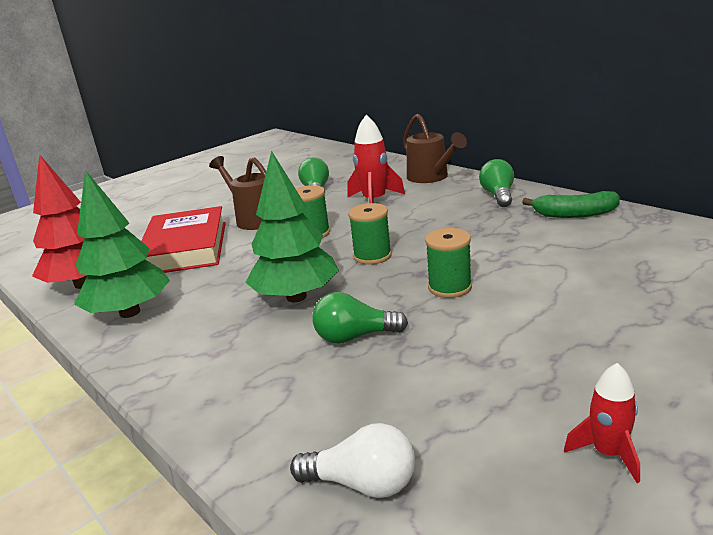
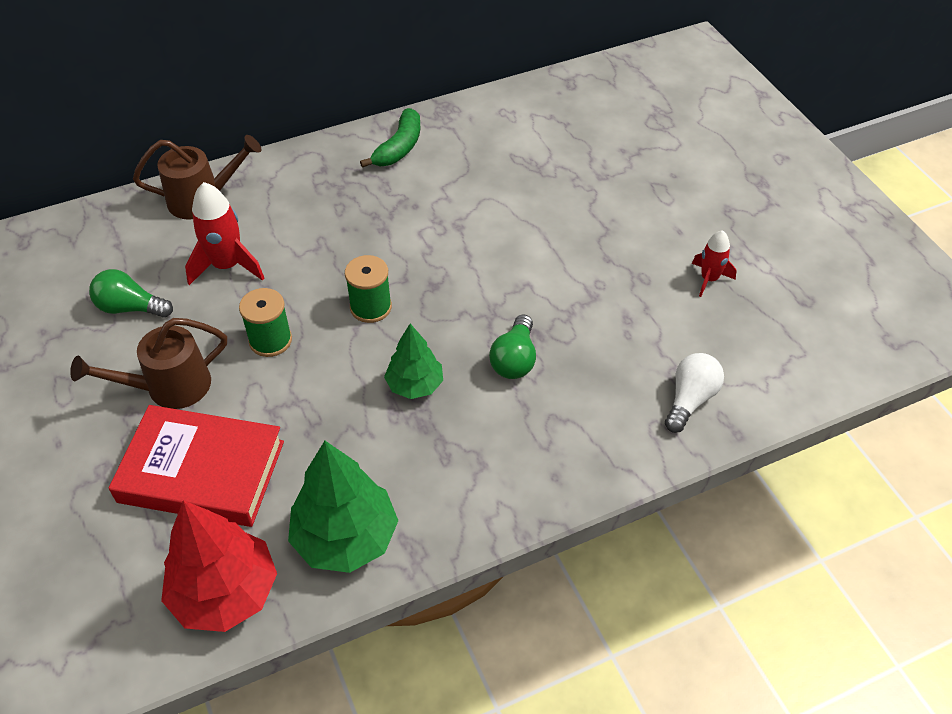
camera: 75 degrees left, 25 degrees up
(296, 297) = (415, 385): green tree -> green tree, size x0.61
(450, 287) = (473, 275): green spool -> none
(498, 195) = (309, 173): green light bulb -> none

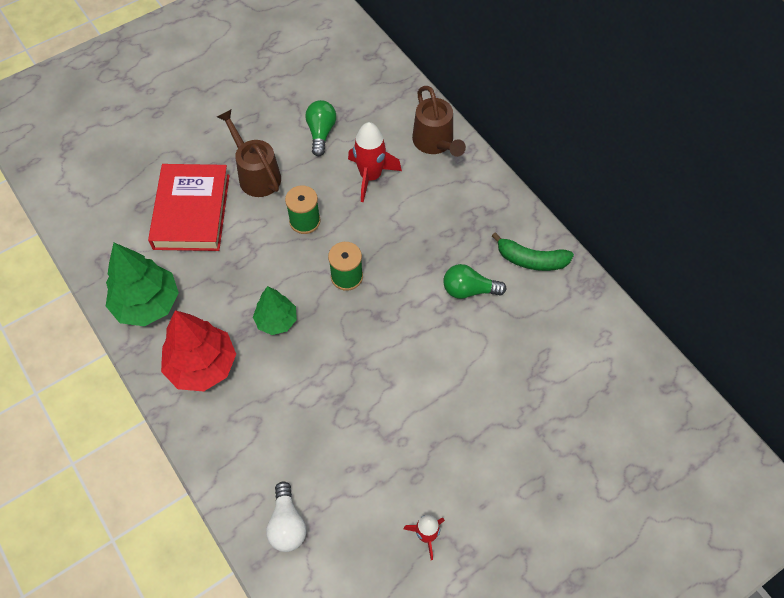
camera: 80 degrees right, 10 degrees up
(225, 593) = (106, 248): red tree -> red tree (202, 365)
(514, 360) = (310, 385): green light bulb -> green light bulb (469, 290)
(690, 399) = (287, 524): white light bulb -> white light bulb turned 60 degrees clockwise

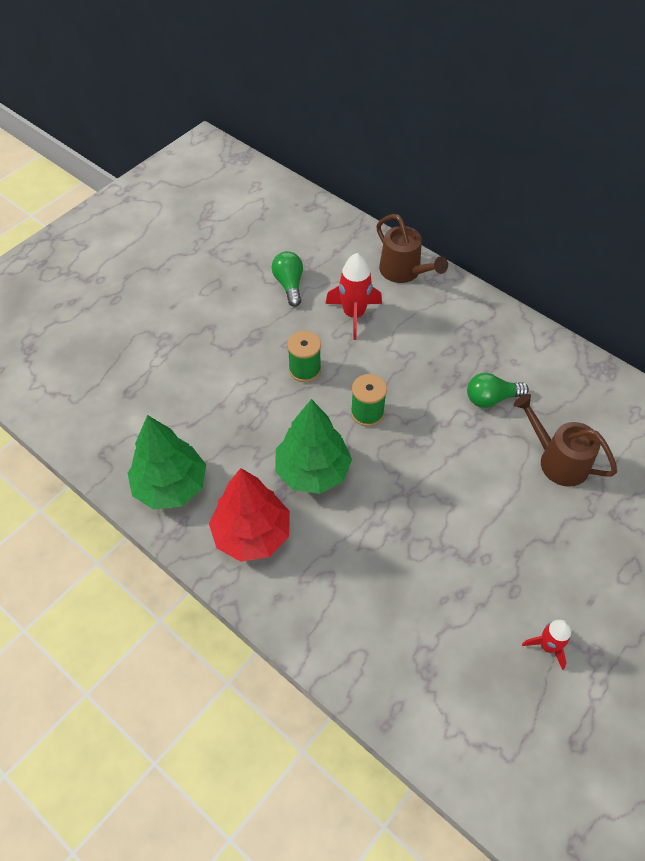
camera: 15 degrees left, 5 degrees down
(192, 211) = (185, 385): red book -> none
(256, 174) = (238, 336): brown watering can -> brown watering can (557, 460)
(276, 321) = (312, 471): green tree -> green tree, size x1.64
(287, 524) = (402, 673): white light bulb -> none
(531, 260) = (538, 358): green banana -> none

